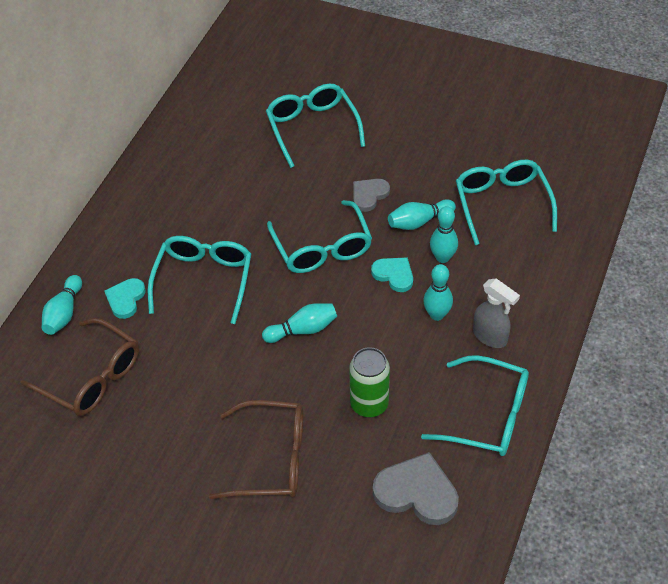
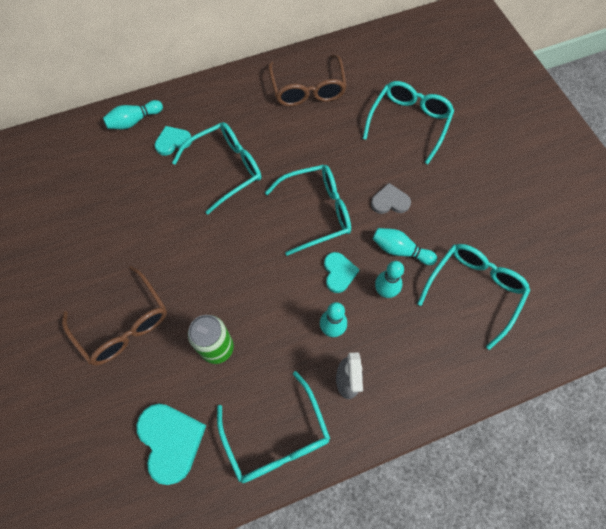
camera: 45 degrees right, 15 degrees up
(92, 378) = (101, 174): brown glasses -> brown glasses (307, 89)
(303, 330) = (240, 256): turquoise bowling pin -> none
(322, 248) = (317, 212): turquoise glasses -> turquoise glasses turned 135 degrees counterclockwise
(417, 492) = (171, 441): grey heart -> turquoise heart

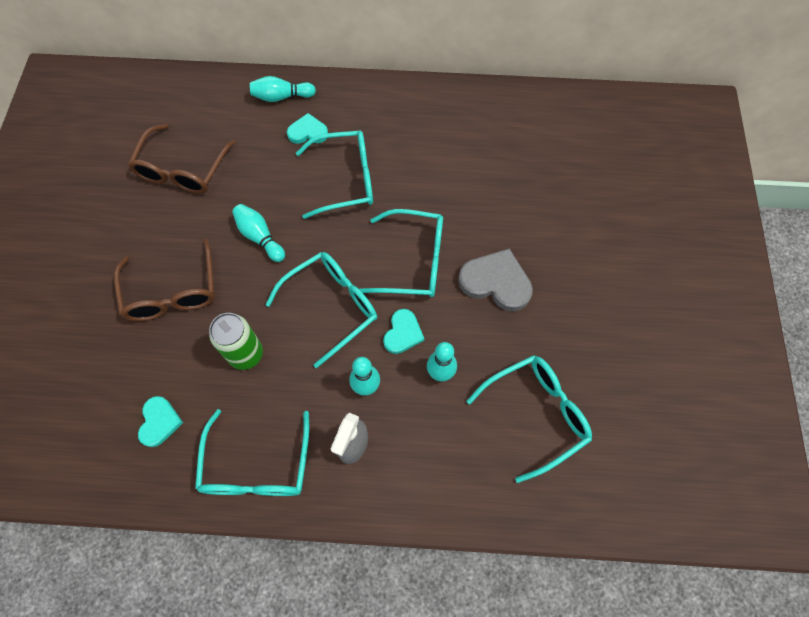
camera: 25 degrees right, 0 degrees up
(171, 441) = (159, 422): turquoise heart -> turquoise heart, size x0.61
(307, 89) = (472, 129): brown glasses -> brown glasses (182, 170)
(390, 201) = (496, 282): grey heart -> grey heart, size x1.64
(400, 250) = (479, 337): turquoise bowling pin -> turquoise bowling pin (260, 237)
(409, 122) = (563, 206): turquoise glasses -> turquoise glasses (332, 306)

